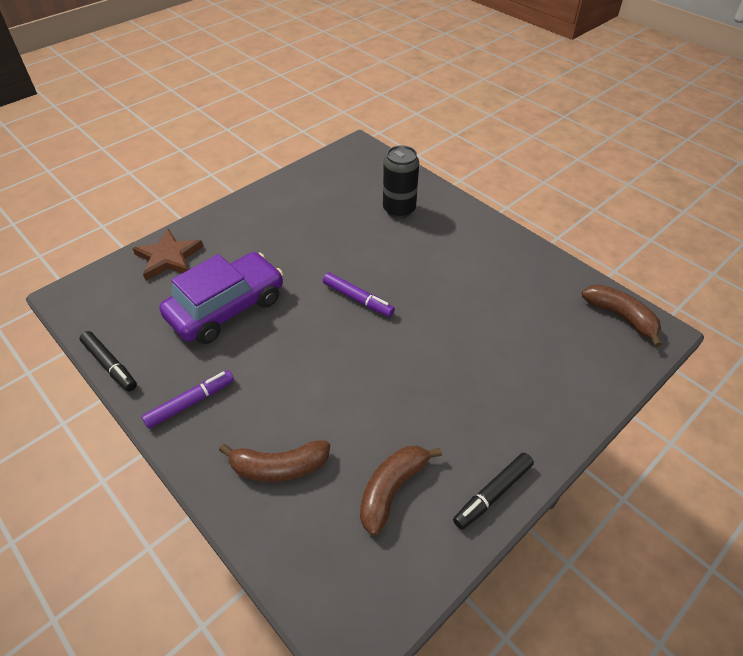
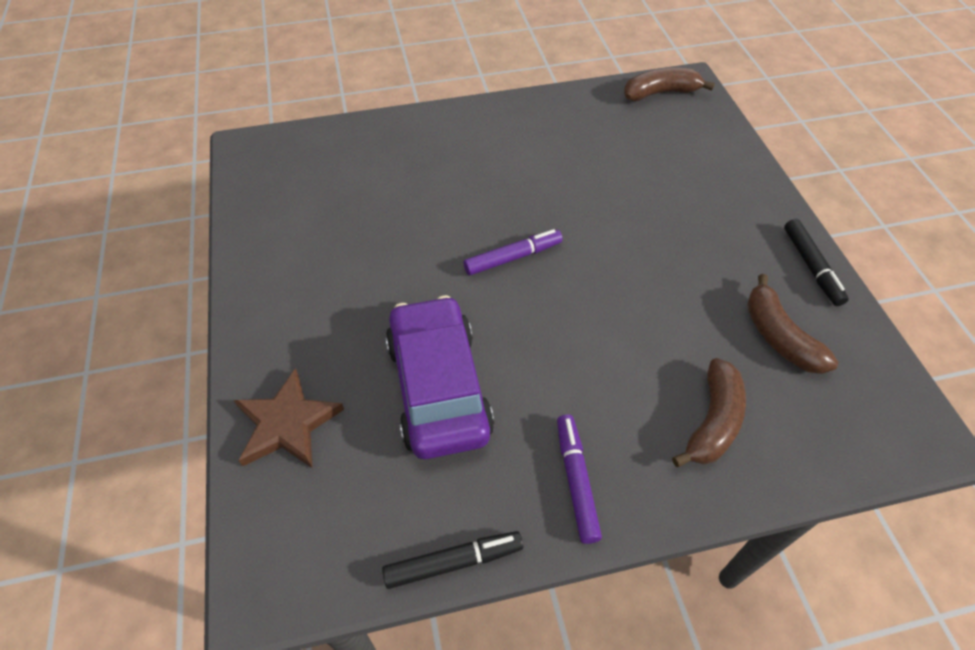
camera: 60 degrees left, 5 degrees up
(399, 209) = (397, 163): black can -> none

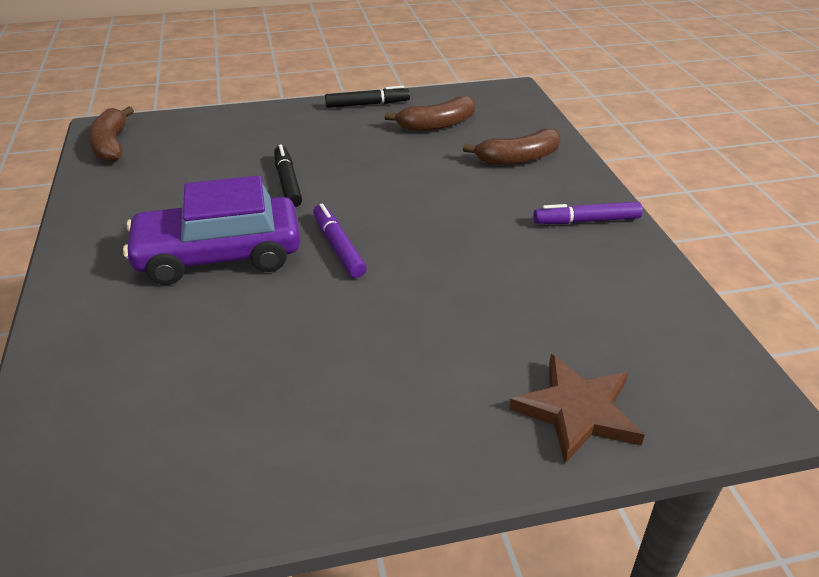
camera: 90 degrees left, 15 degrees down
(438, 388) = (510, 296): purple car -> purple car (219, 255)
(453, 562) = (681, 284): black marker -> black marker (287, 182)
(712, 421) = (518, 158): brown banana -> brown banana turned 135 degrees clockwise

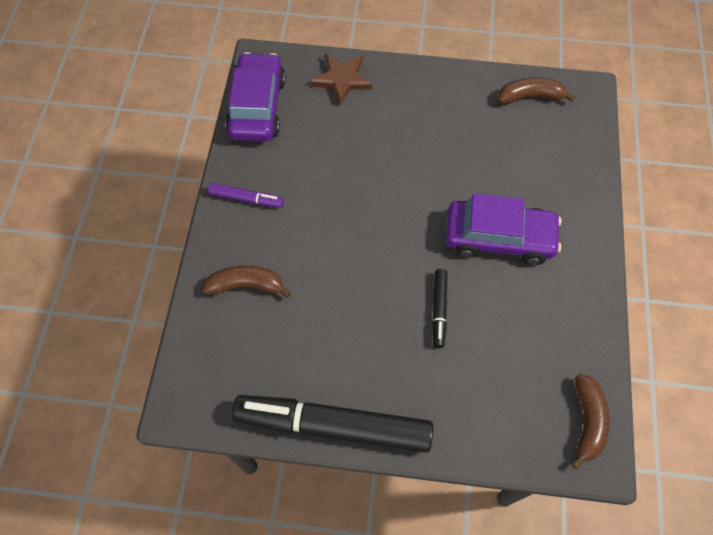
camera: 160 degrees left, 25 degrees up
(338, 247) = (420, 223): purple marker -> none
(367, 104) = (333, 426): black marker -> black marker, size x2.23
(436, 125) = (285, 362): brown banana -> brown banana (530, 97)
(681, 326) = (257, 107): none -> purple car

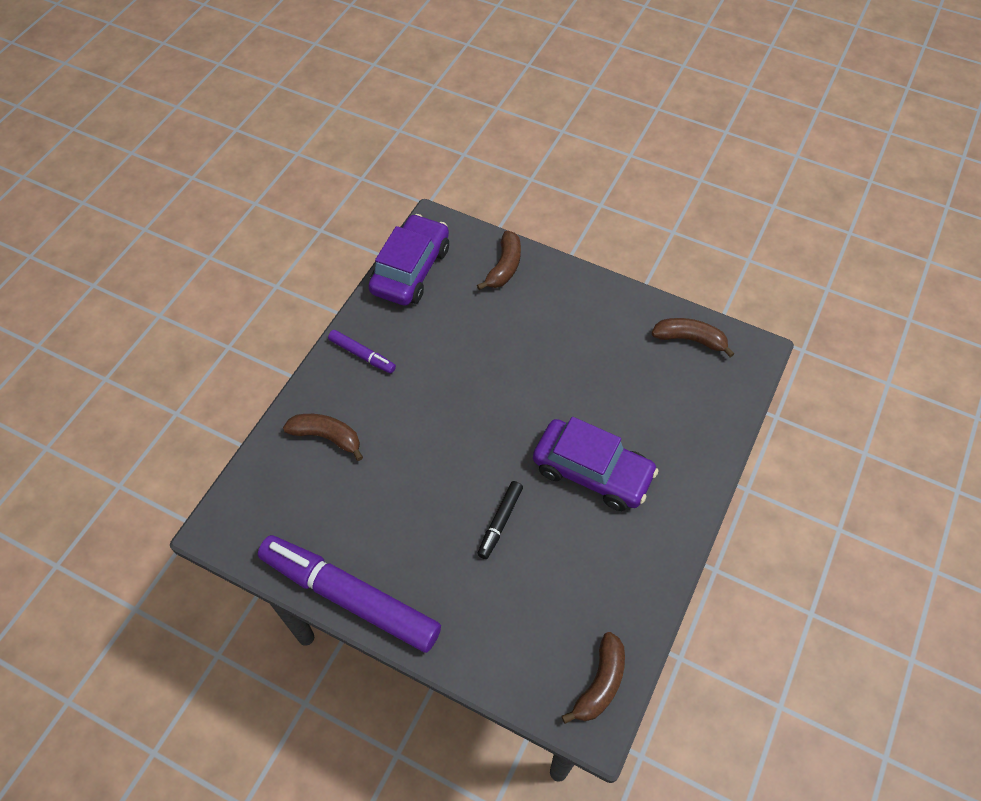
camera: 20 degrees right, 5 degrees down
(333, 426) = (350, 597): black marker -> purple marker
(342, 80) = (504, 267): brown star -> brown banana

